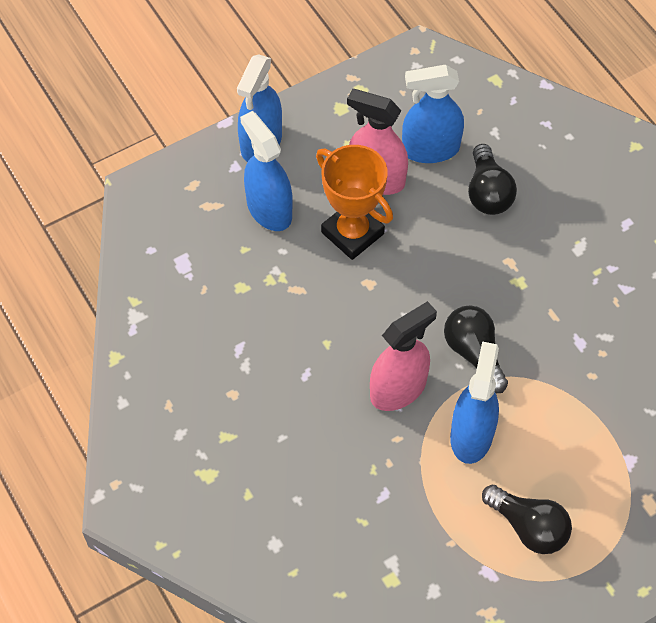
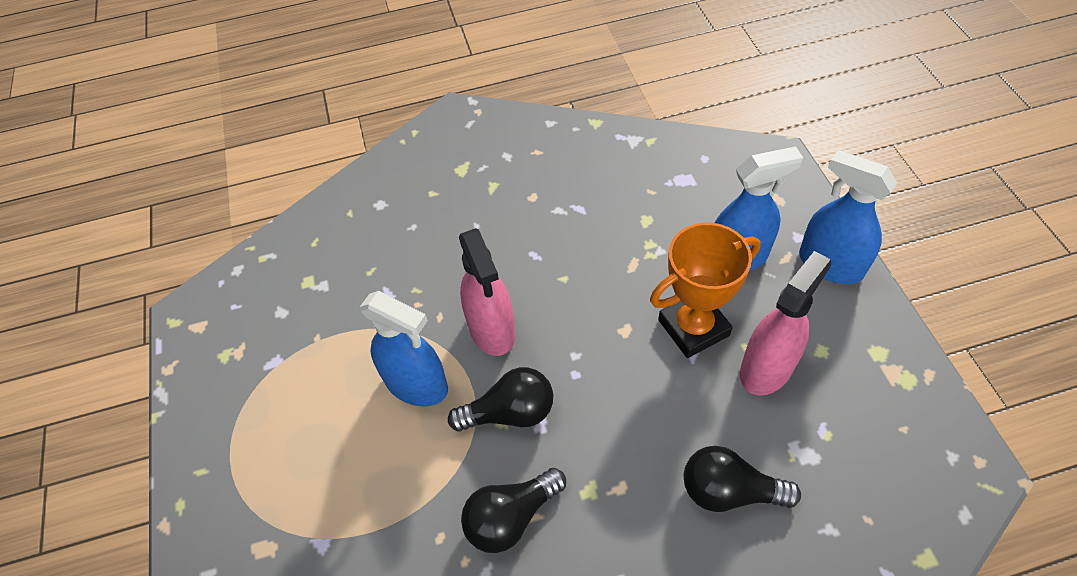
camera: 110 degrees right, 5 degrees down
(430, 149) = (806, 439): blue spray bottle -> none
(528, 527) = (298, 411): black light bulb -> black light bulb (511, 517)

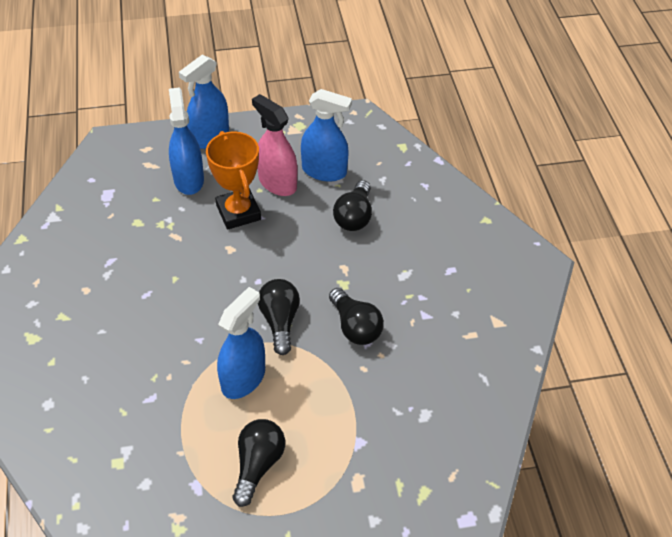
camera: 90 degrees left, 5 degrees down
(295, 422) = (258, 465): none -> black light bulb
(492, 329) = (207, 327): pink spray bottle -> none
(815, 432) = (324, 171): none -> blue spray bottle

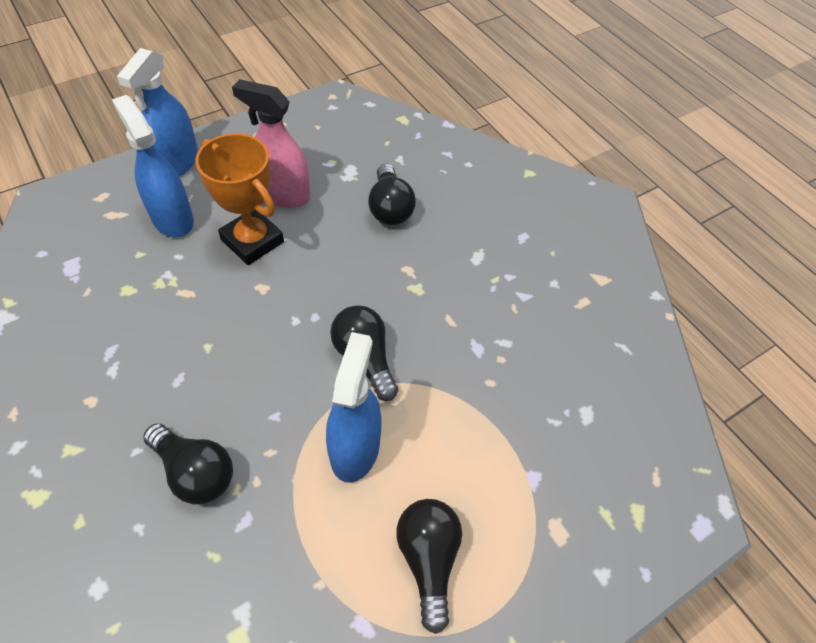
camera: 25 degrees left, 5 degrees up
(324, 171) = (331, 167): blue spray bottle -> none
(355, 327) = (455, 335): black light bulb -> black light bulb (195, 472)

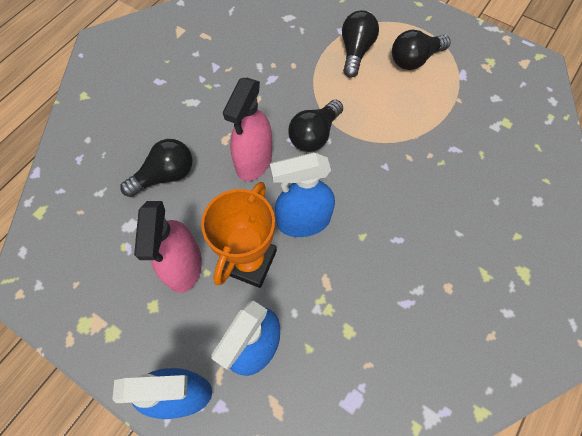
camera: 110 degrees left, 10 degrees up
(195, 472) = (447, 190): black light bulb -> black light bulb (355, 51)
(355, 448) = (378, 115): blue spray bottle -> blue spray bottle (303, 221)
(364, 285) = (254, 161): none -> pink spray bottle

